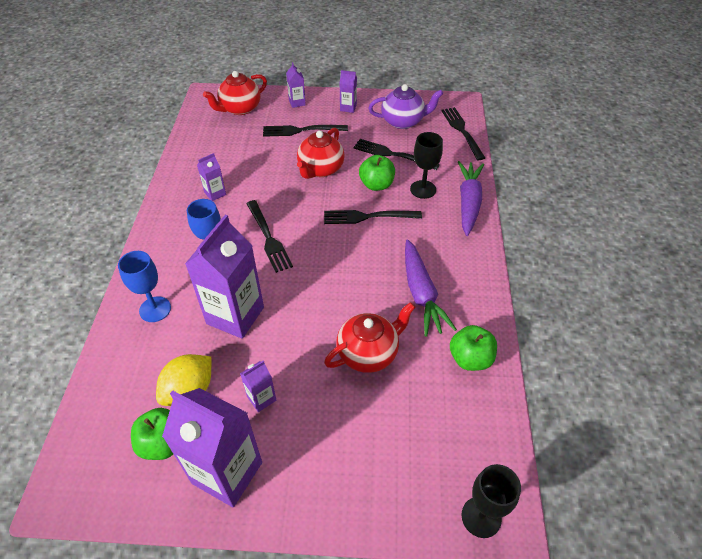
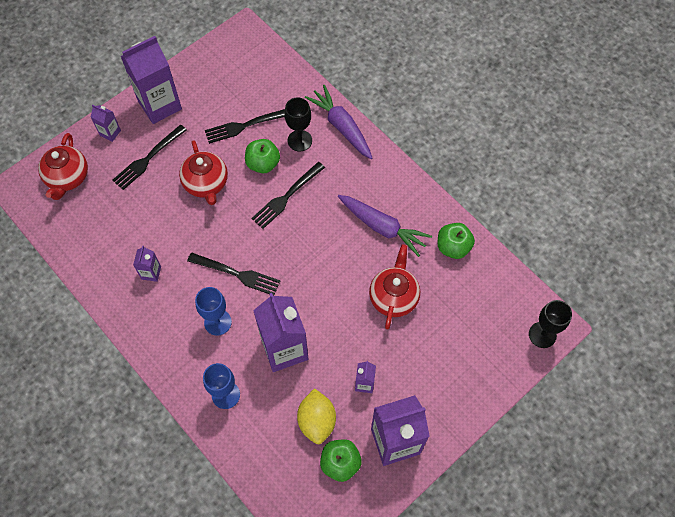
camera: 45 degrees left, 15 degrees up
(348, 108) = (160, 105): purple carton -> purple carton, size x2.18
(403, 121) = (219, 85): purple teapot -> none
(462, 131) = (273, 61): black fork -> none

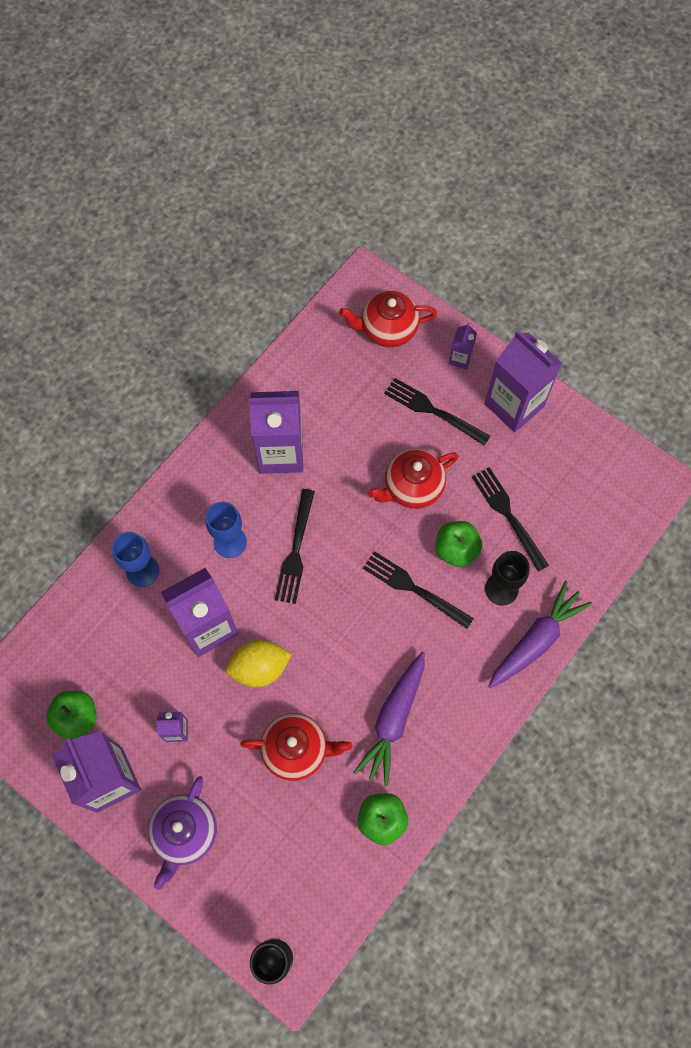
camera: 80 degrees right, 5 degrees up
(151, 273) = (280, 453): purple carton -> purple carton, size x2.18
(317, 421) = (123, 681): yellow lemon -> yellow lemon (259, 668)
(445, 387) = (185, 833): none -> purple teapot

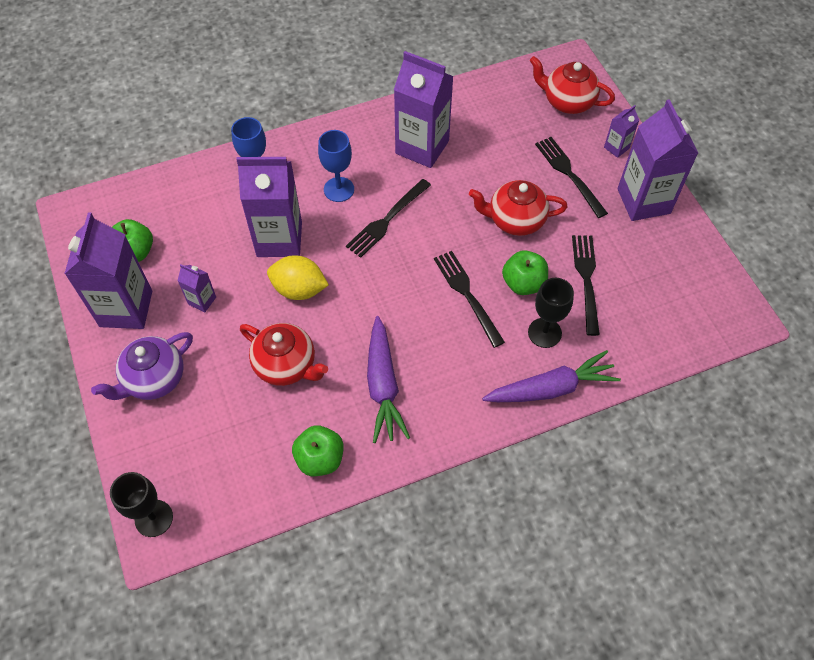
camera: 30 degrees right, 10 degrees down
(393, 719) = (383, 385): purple carrot -> purple carrot turned 60 degrees counterclockwise

